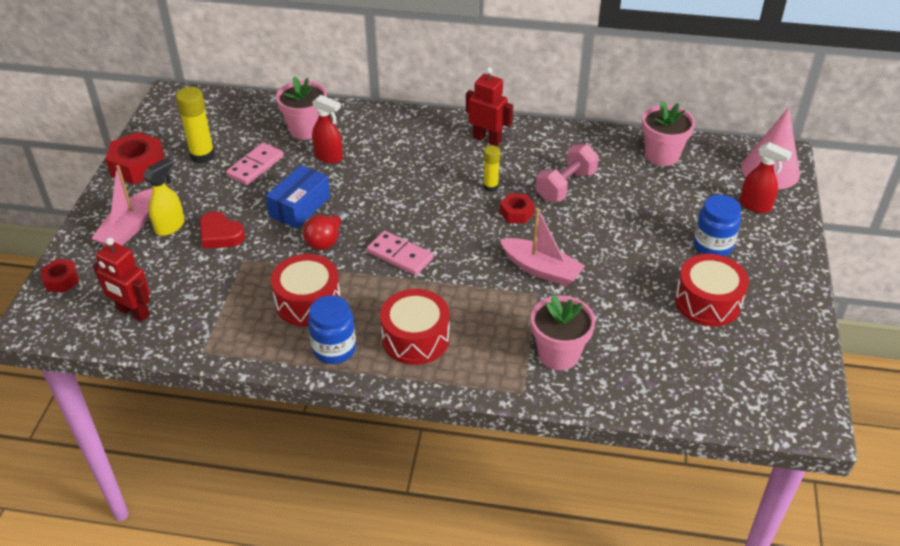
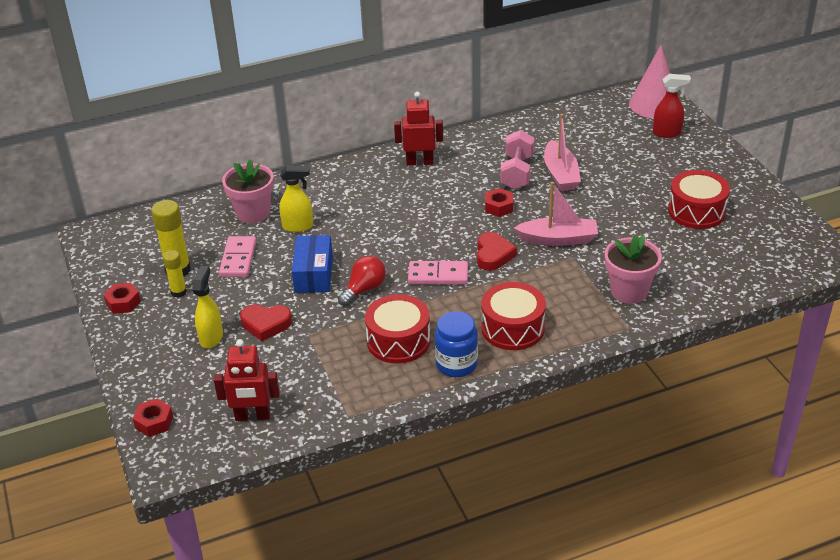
camera: 30 degrees left, 5 degrees down
(129, 228) = (173, 355): pink boat -> pink boat (560, 174)
(138, 166) = (123, 303): red nut -> red nut, size x0.57
(326, 240) = (364, 289): red light bulb -> red light bulb turned 135 degrees counterclockwise
(329, 157) = (298, 226): red spray bottle -> yellow spray bottle
(466, 258) = (493, 255): none -> red heart
(490, 187) = (459, 196): yellow glue stick -> yellow glue stick (179, 292)
(662, 155) = (567, 123): pink flower pot -> none
(712, 246) = (664, 172): blue jar -> none

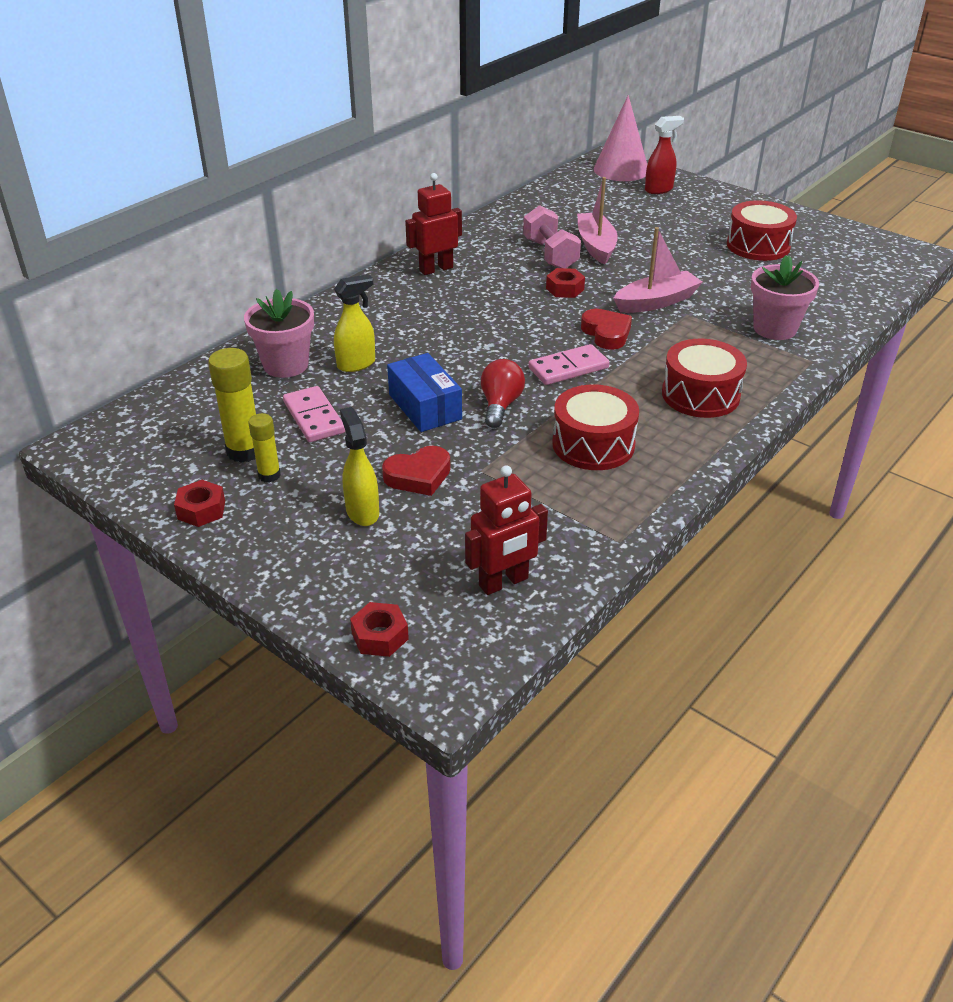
camera: 30 degrees left, 0 degrees up
(456, 364) = (681, 447): blue jar -> none
(560, 174) = (596, 246): pink boat -> pink boat turned 150 degrees counterclockwise

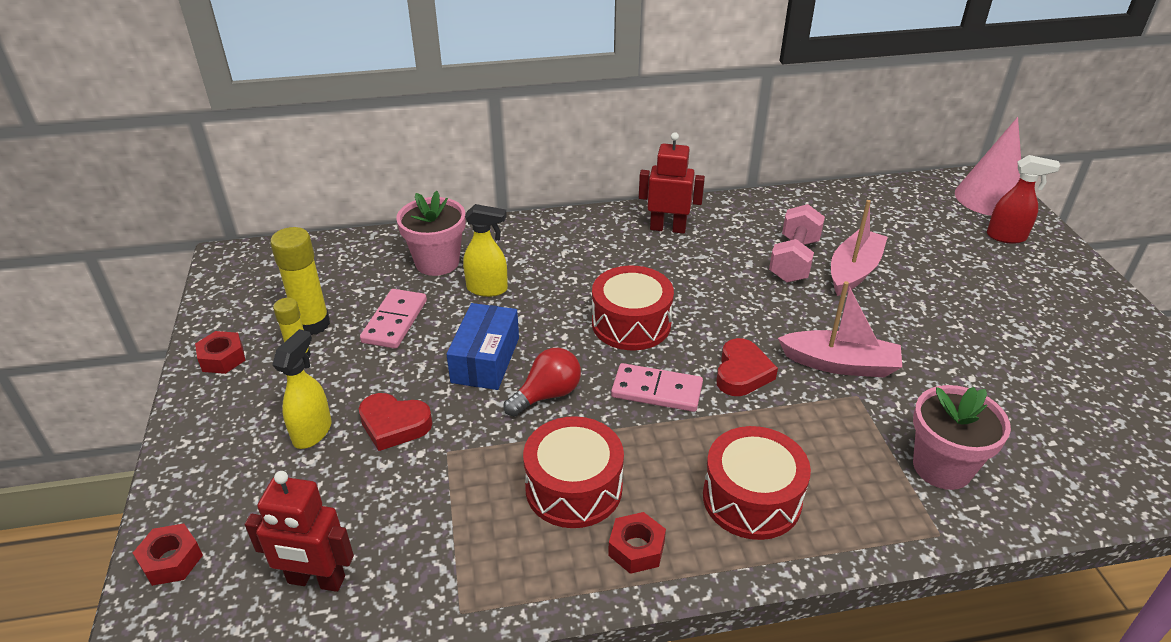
camera: 40 degrees right, 0 degrees up
(565, 289) = (761, 304): red nut -> red nut (636, 548)
(758, 246) = (1050, 354): red drum -> red drum (631, 323)

